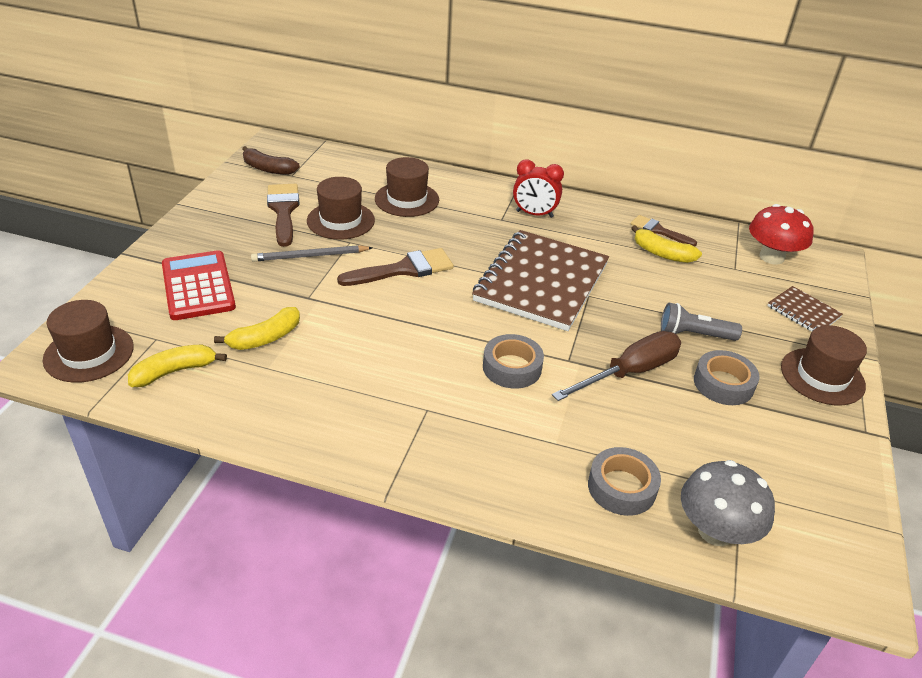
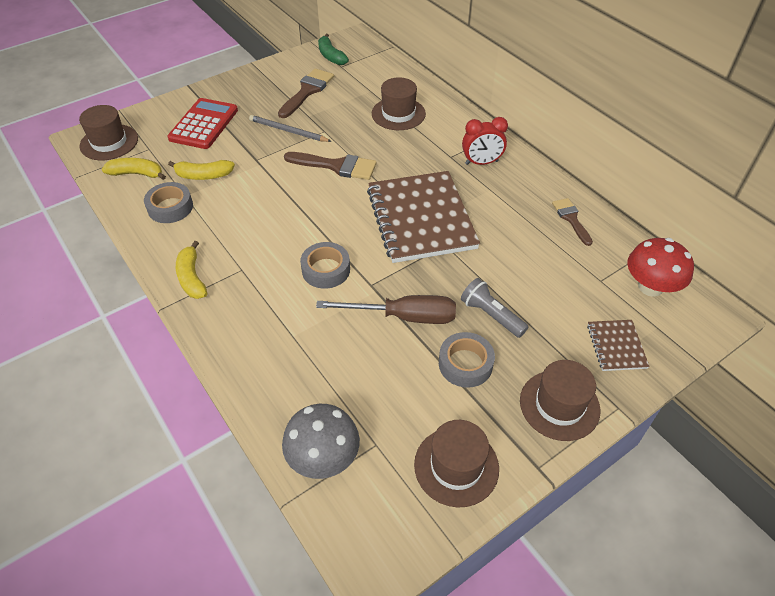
camera: 40 degrees right, 10 degrees up
(268, 169) = (331, 56): brown banana -> green banana
(340, 220) = (335, 113): brown hat -> brown hat (456, 466)
(534, 214) = (481, 162): red clock -> red clock turned 60 degrees counterclockwise
(541, 282) = (421, 218): brown notebook -> brown notebook turned 75 degrees counterclockwise
(621, 487) = (298, 390): grey tape -> grey tape (170, 207)
(662, 253) = (549, 239): yellow banana -> yellow banana (192, 278)

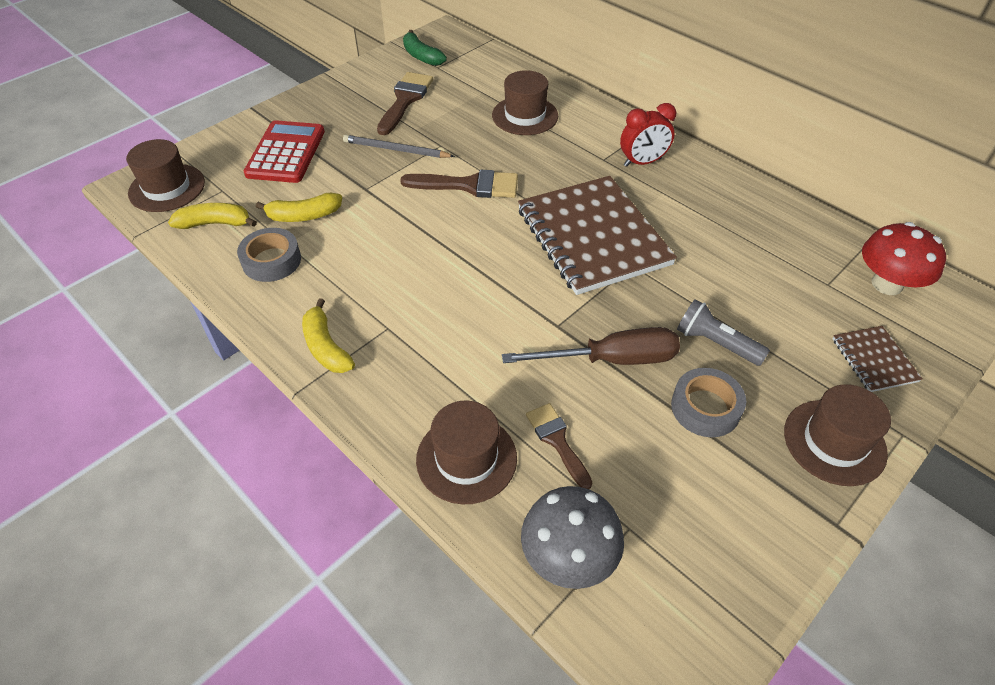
camera: 10 degrees left, 0 degrees up
(326, 270) = (496, 314): grey tape -> none
(456, 466) = (738, 540): brown hat -> brown hat (466, 458)
(571, 219) = (769, 216): brown brush -> brown brush (557, 441)

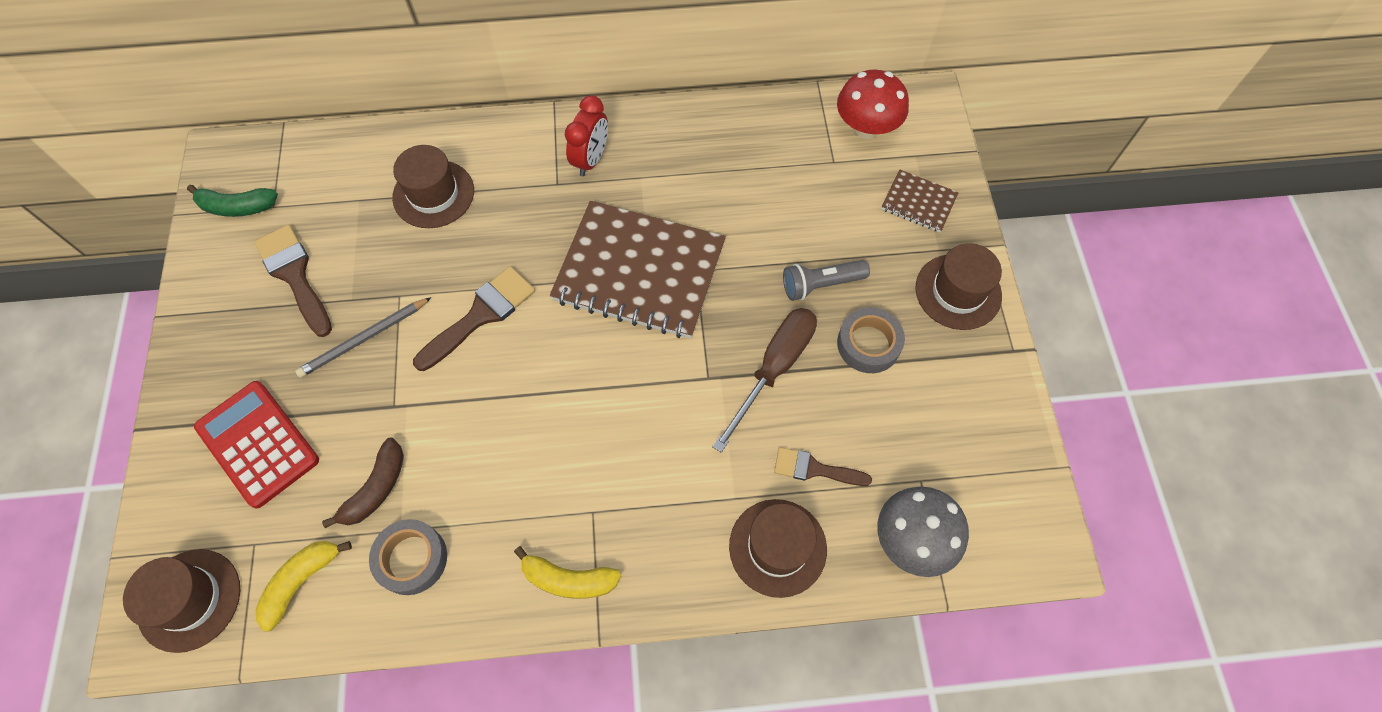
camera: 50 degrees left, 15 degrees up
(304, 216) = (376, 489): yellow banana -> brown banana

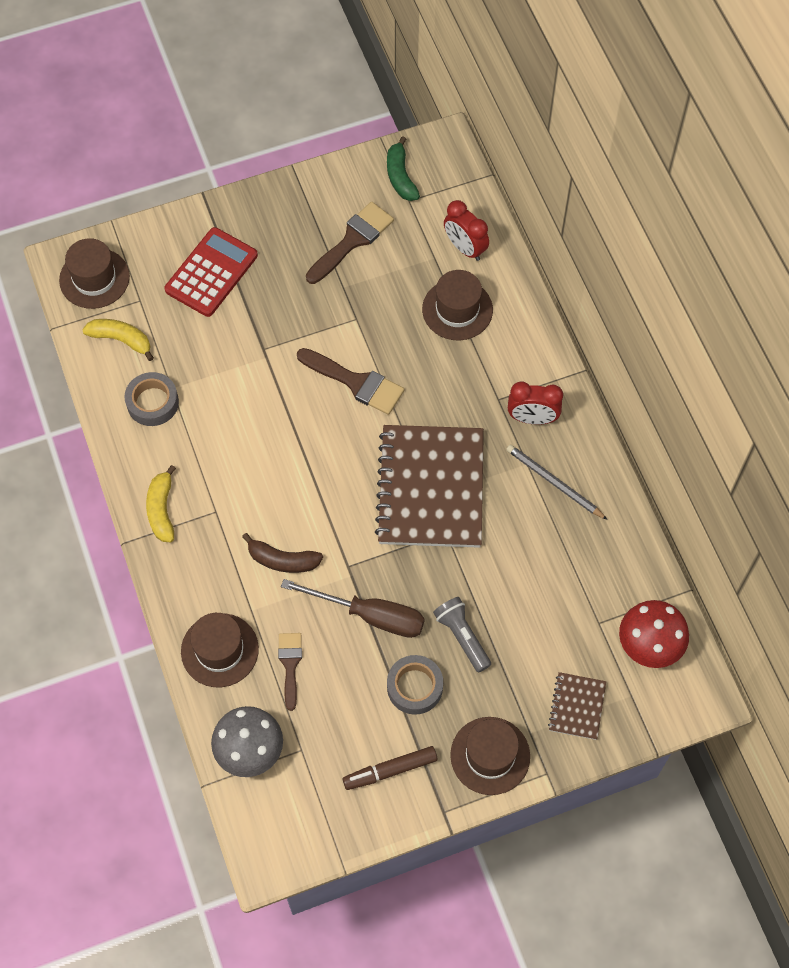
camera: 75 degrees right, 0 degrees up
(361, 168) = (465, 248): none -> red clock
(364, 339) = (312, 308): grey pencil -> grey pencil (554, 482)
(376, 489) = (197, 361): brown banana -> brown banana (282, 560)
(960, 392) = (390, 770): none -> brown marker

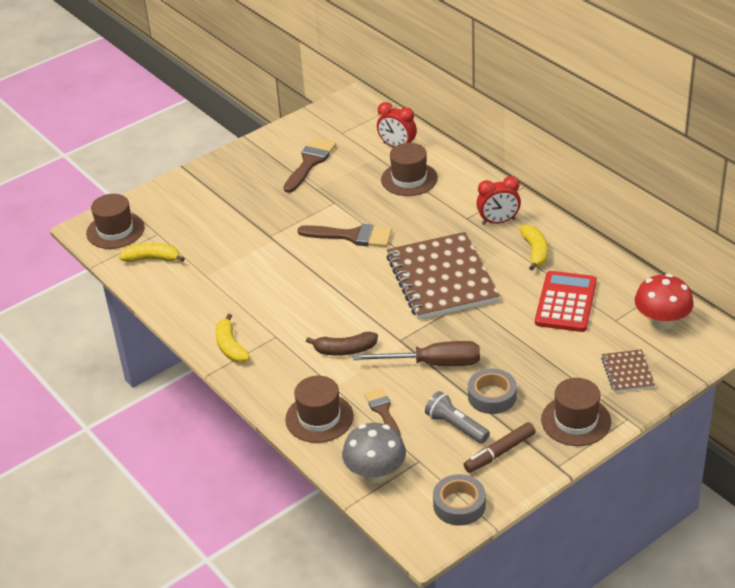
camera: 15 degrees left, 25 degrees down
(152, 402) = (194, 287): grey tape -> grey tape (459, 505)
(211, 273) = (208, 205): red calculator -> red calculator (566, 302)
(400, 176) = (329, 122): green banana -> none
(462, 636) = (513, 356): grey flashlight -> grey flashlight (456, 426)
(554, 482) = (535, 251): grey pencil -> yellow banana

